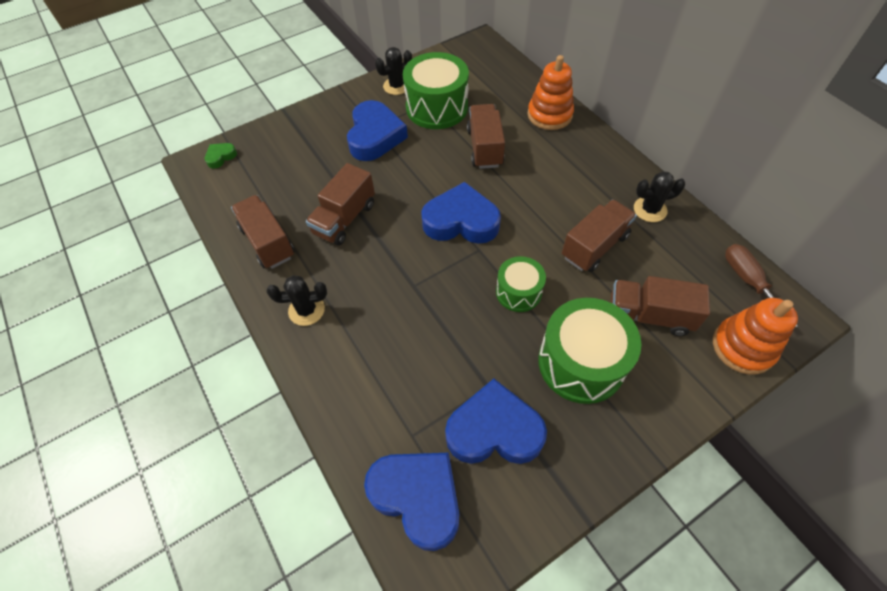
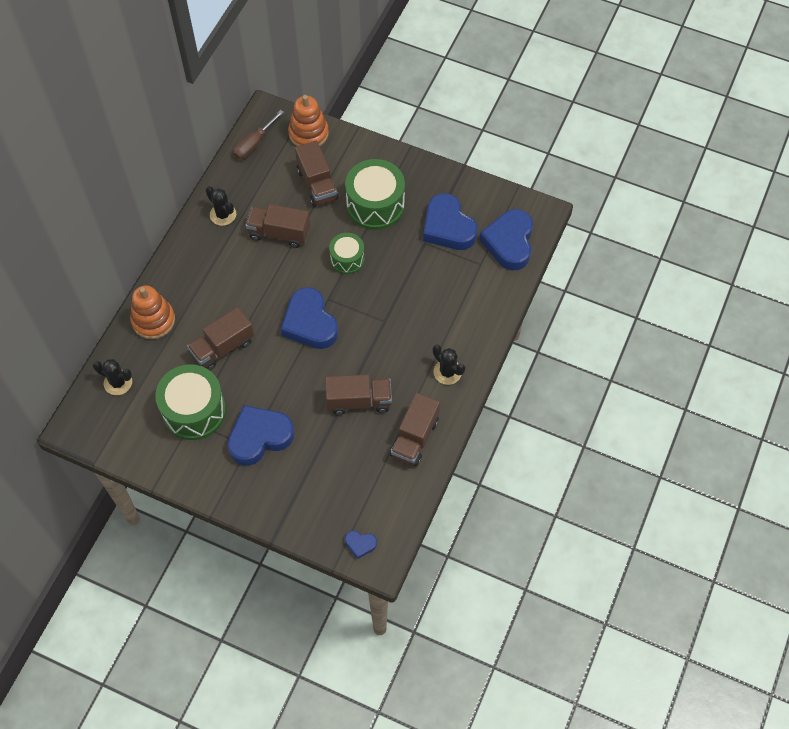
camera: 125 degrees left, 5 degrees up
(221, 157) = (360, 544): green heart -> blue heart
(396, 86) = (184, 461): black cactus -> black cactus (118, 382)

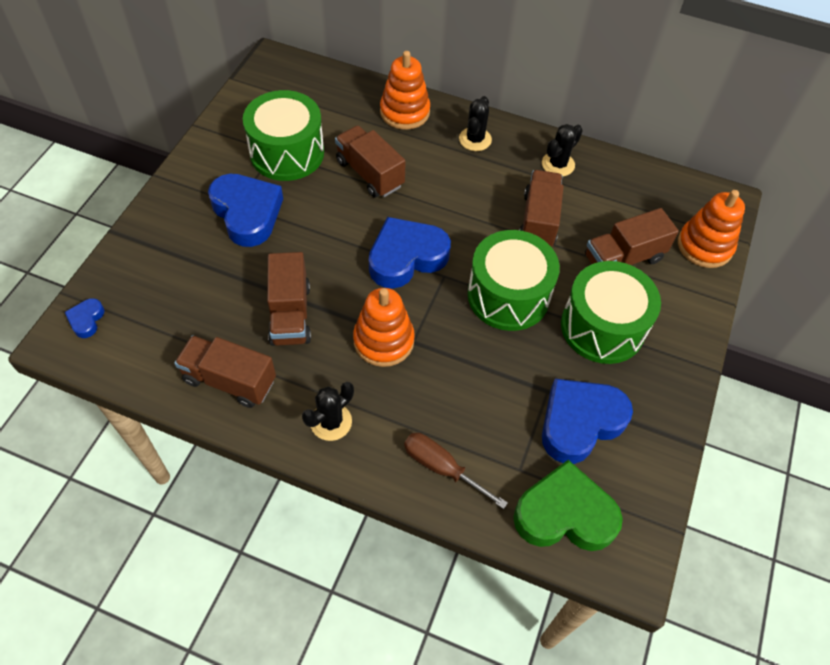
camera: 85 degrees right, 5 degrees down
(118, 382) = (326, 89): black cactus -> black cactus (475, 139)
(254, 144) = (672, 189): brown screwdriver -> brown screwdriver (442, 468)
(347, 259) = (508, 295): green drum -> green drum, size x1.73
(383, 339) = (383, 341): none -> orange stacking toy
(509, 243) = (564, 514): blue heart -> green heart

